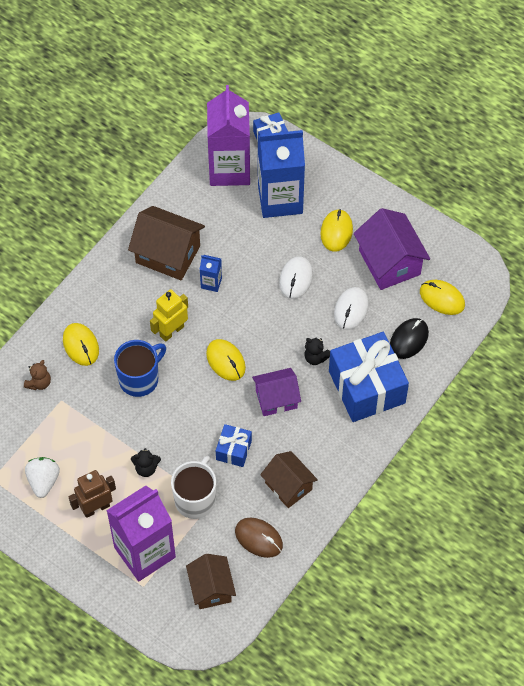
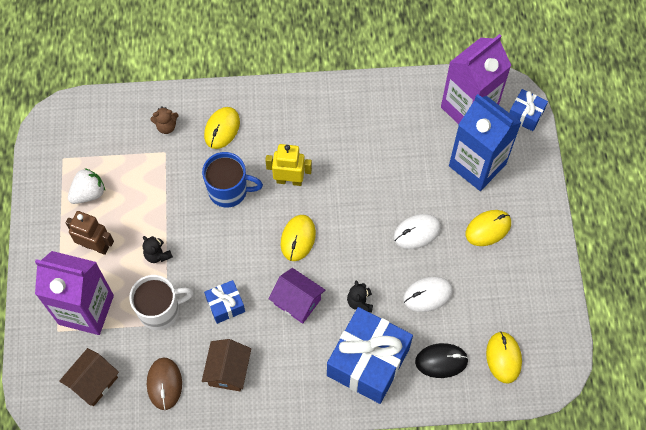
camera: 50 degrees right, 5 degrees up
(168, 254) = (353, 125): brown house -> none
(211, 283) = (356, 175): blue carton -> none
(389, 262) = (498, 290): purple house -> none

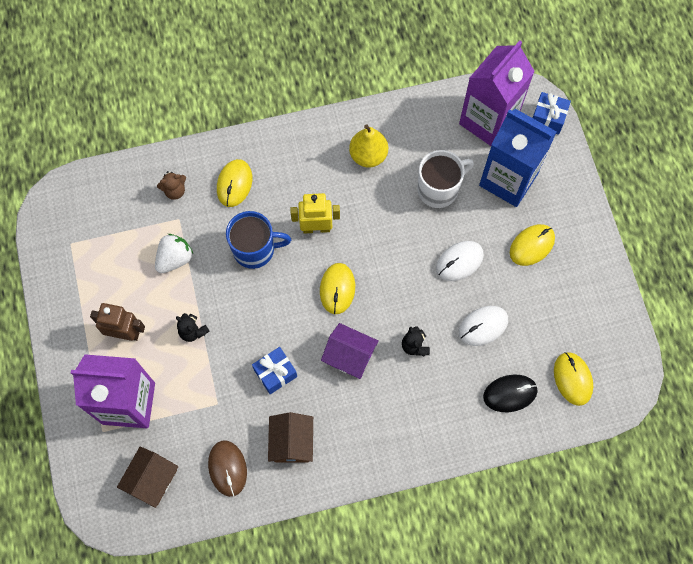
camera: 10 degrees left, 5 degrees up
(88, 193) = (106, 277): white strawberry -> white strawberry (175, 259)
(160, 310) = (208, 390): white mug -> white mug (439, 189)
(350, 122) = (368, 155): none -> yellow pear
(368, 362) = (435, 407): blue gift -> none

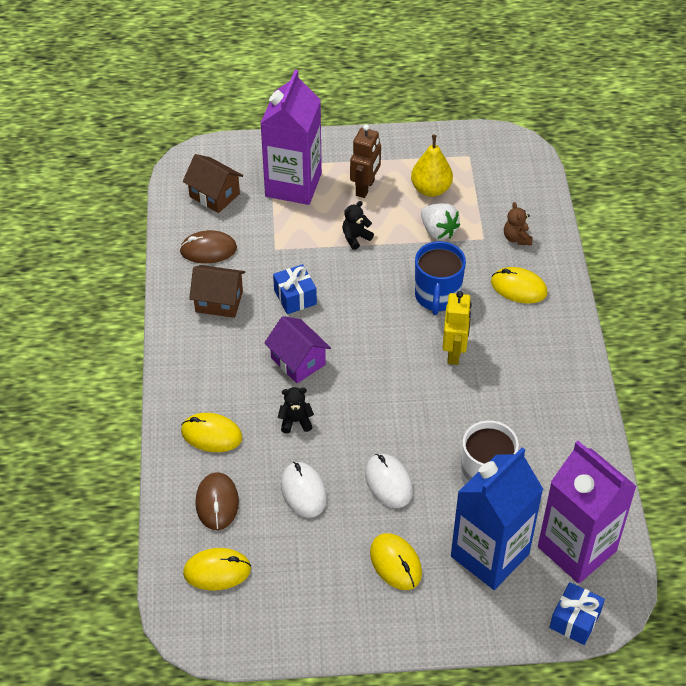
camera: 100 degrees right, 20 degrees down
(337, 289) = (377, 361): yellow mouse -> yellow mouse (211, 435)
(349, 356) = (298, 361): purple house -> purple house turned 75 degrees counterclockwise
(368, 155) = (540, 414): yellow pear -> yellow pear (431, 189)
(510, 393) = (217, 503): black mouse -> brown mouse

